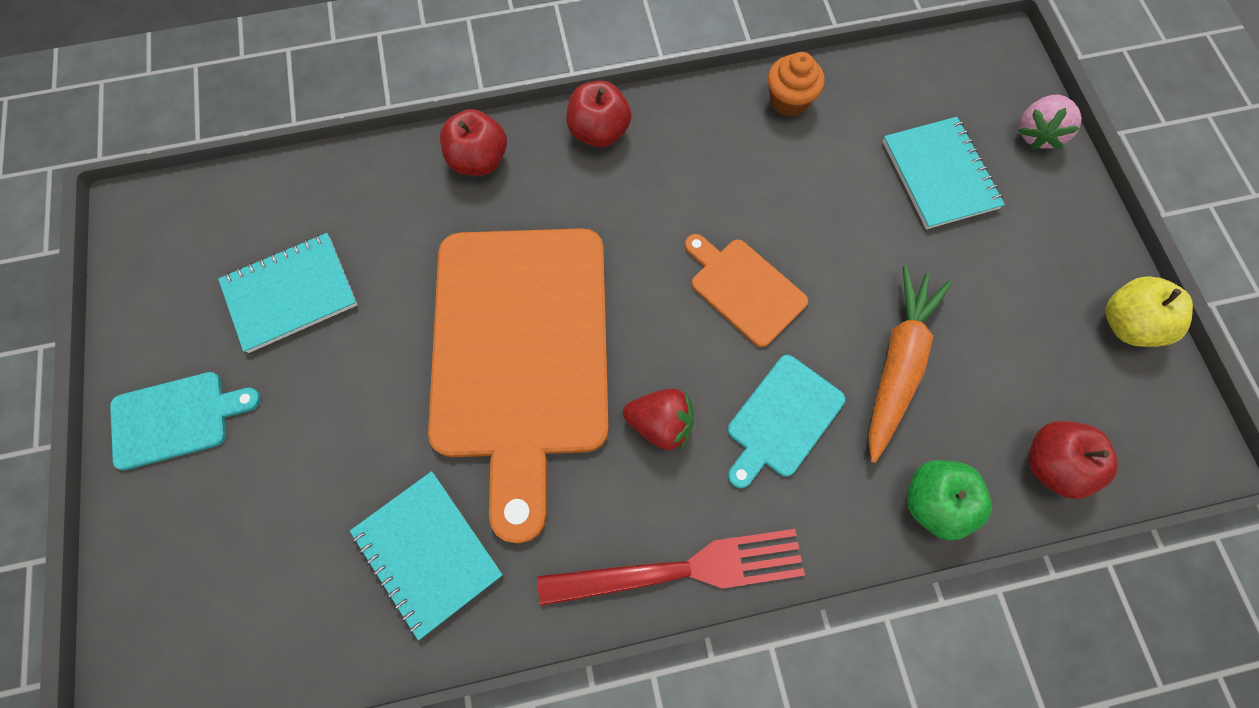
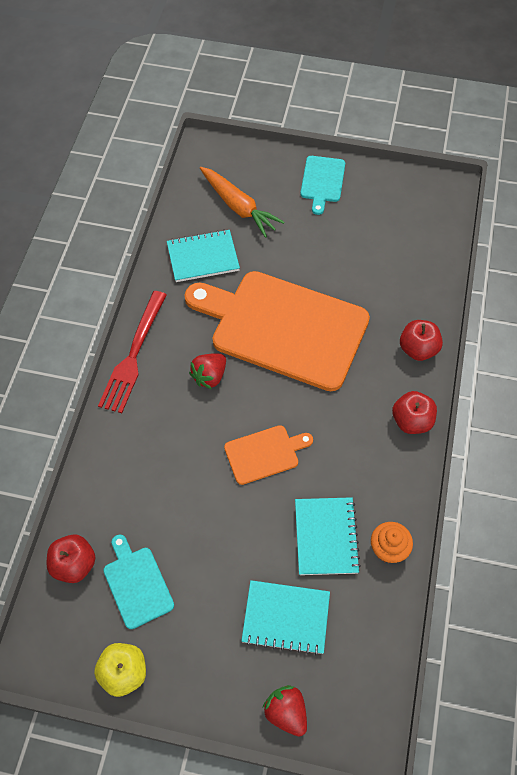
camera: 115 degrees right, 10 degrees down
(291, 294) = (369, 239): turquoise notebook -> turquoise notebook (326, 537)
(782, 419) = (179, 435): turquoise cutting board -> turquoise cutting board (137, 584)
(897, 364) = (175, 513): orange carrot -> orange carrot (238, 207)
(933, 502) = (93, 488): green apple -> none
(1037, 134) = (286, 712): pink strawberry -> red strawberry

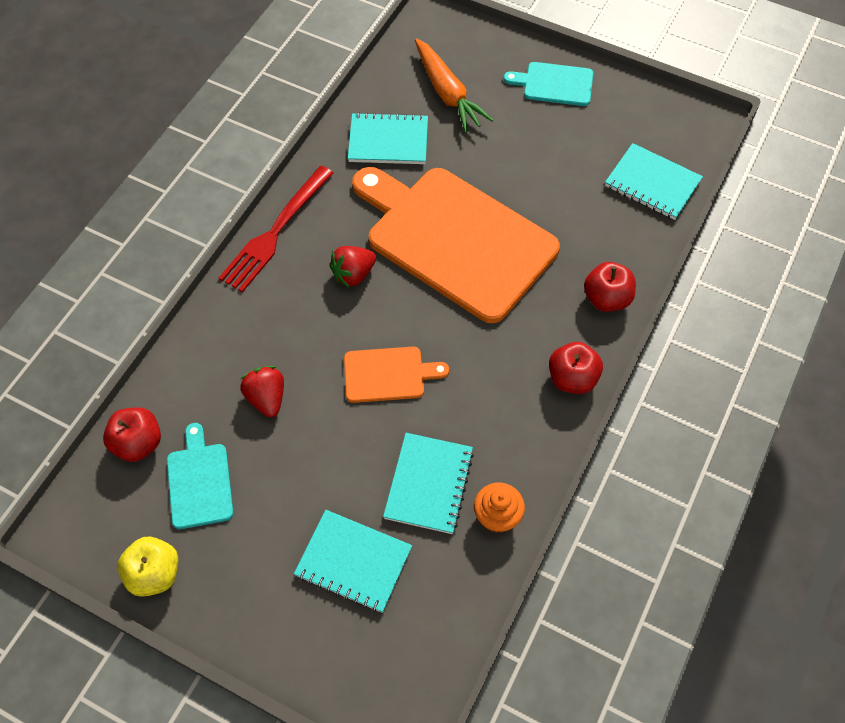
camera: 15 degrees right, 0 degrees up
(286, 712) = (320, 666): red strawberry -> red strawberry (266, 398)
(322, 181) = (554, 84): turquoise cutting board -> turquoise cutting board turned 75 degrees clockwise
(424, 247) = (652, 183): none -> turquoise notebook

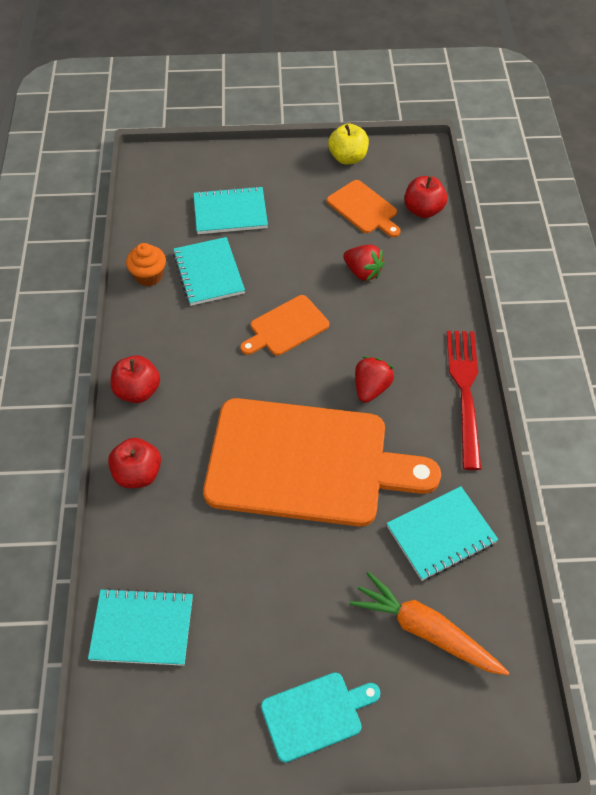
camera: 150 degrees right, 5 degrees down
(199, 482) = (363, 209): turquoise cutting board -> orange cutting board

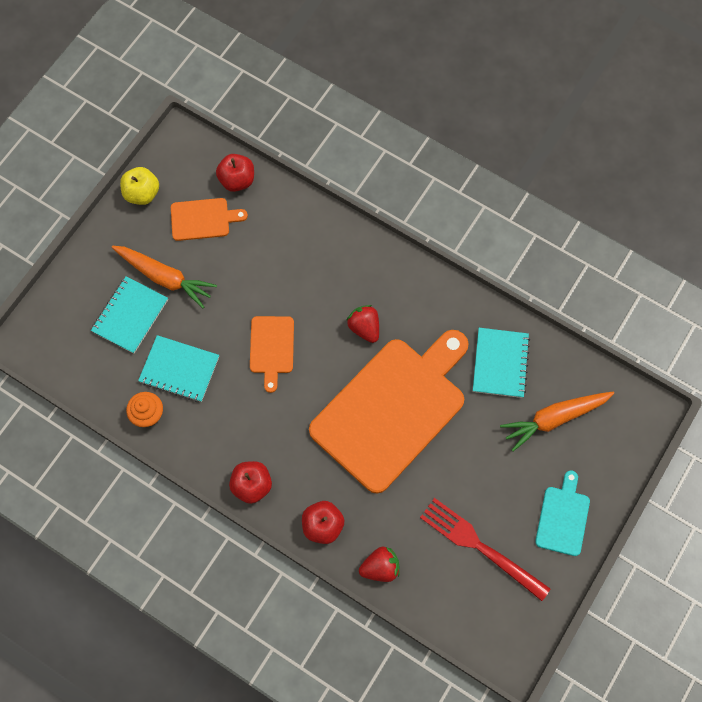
camera: 55 degrees left, 15 degrees up
(142, 628) = (440, 588): turquoise notebook -> none
(286, 215) = (165, 277): none -> orange carrot
(362, 272) = (262, 263): red strawberry -> red strawberry (380, 567)
(464, 390) = (409, 271): red fork -> red fork (479, 546)

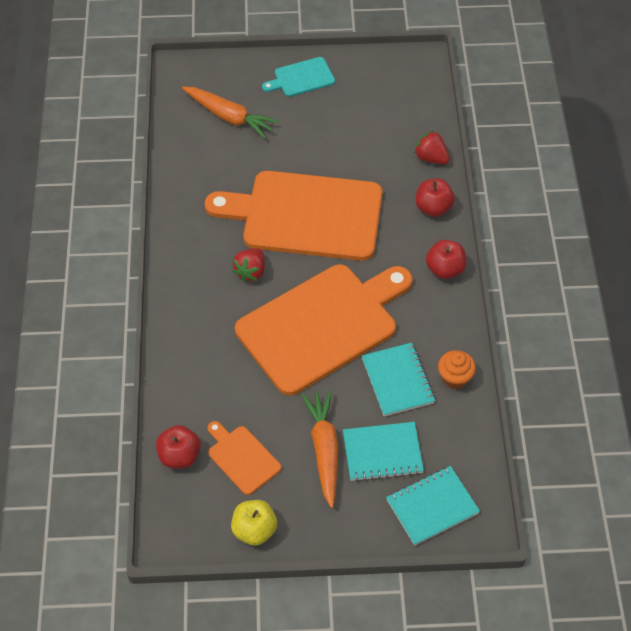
camera: 125 degrees left, 15 degrees down
(271, 348) = (322, 326): orange cutting board -> orange cutting board, size x2.27
(479, 546) = (364, 112): red fork -> none
(500, 363) = (210, 169): turquoise notebook -> turquoise notebook (432, 506)

